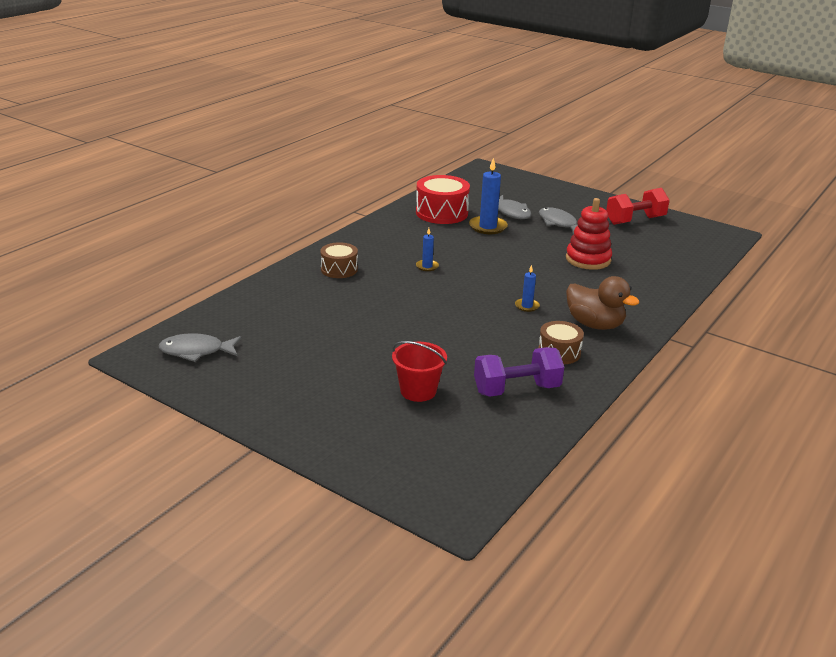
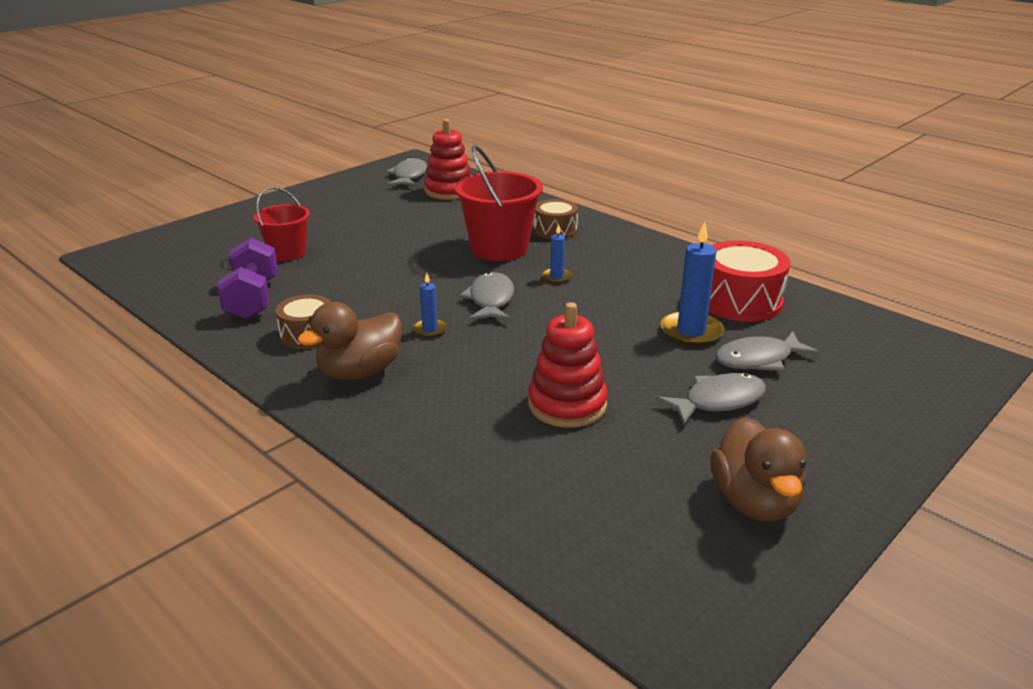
camera: 100 degrees right, 0 degrees up
(244, 323) = (449, 191): none -> red stacking toy
(381, 290) = (499, 248): none -> red bucket
(473, 288) = (491, 300): none -> grey fish
(635, 220) = (754, 502): red dumbbell -> brown duck

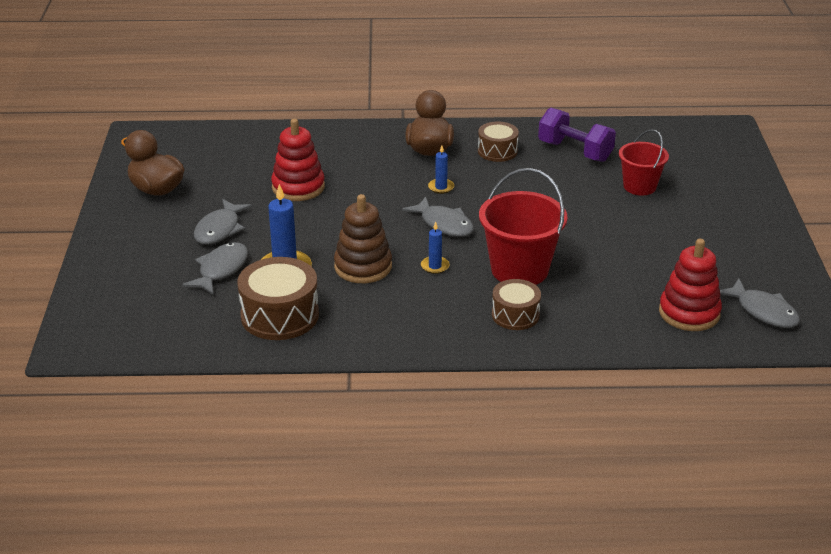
camera: 135 degrees right, 5 degrees up
(616, 302) = (363, 267): none -> brown stacking toy
(739, 301) = (280, 315): red drum -> brown drum

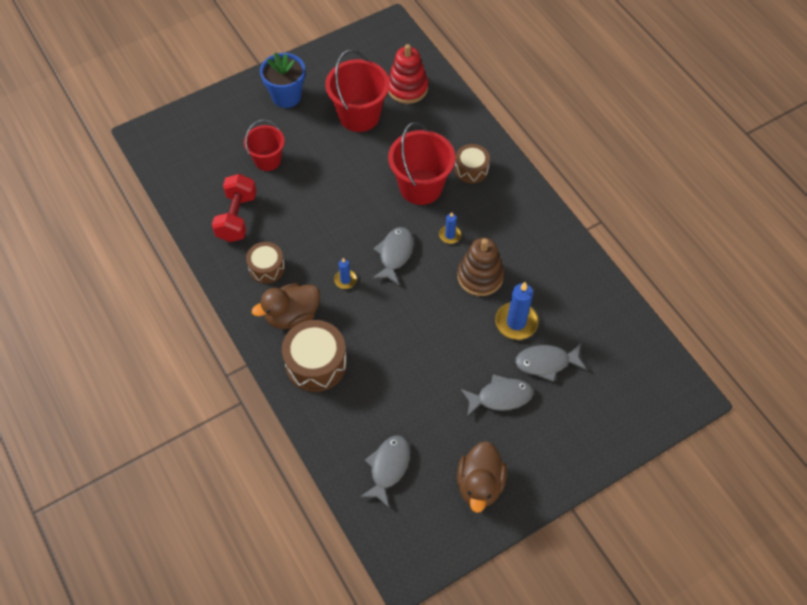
camera: 120 degrees left, 25 degrees up
(280, 315) = (567, 295): brown drum -> brown drum (316, 363)
(298, 187) = (407, 378): red stacking toy -> none
(575, 151) = (237, 217): purple dumbbell -> red dumbbell
(665, 262) = (359, 115): none -> red bucket
(732, 223) = (286, 96): none -> blue flower pot
(763, 311) = (381, 56): grey fish -> grey fish (388, 467)

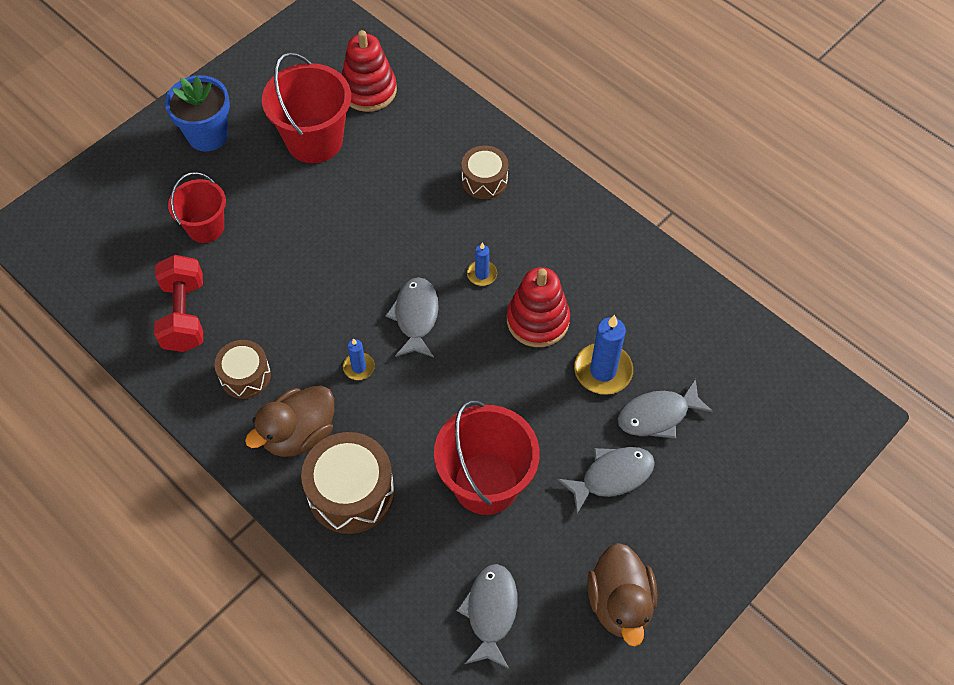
camera: 15 degrees left, 0 degrees up
(420, 187) = (424, 218): red bucket -> red bucket (486, 483)
(480, 276) = (537, 320): brown stacking toy -> red stacking toy

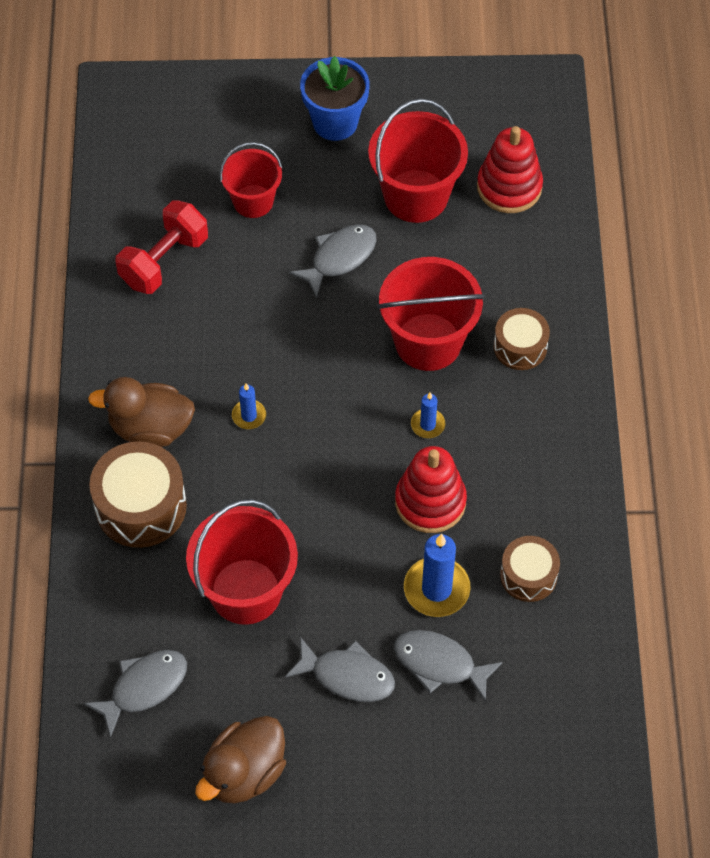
camera: 45 degrees right, 0 degrees up
(245, 376) = (159, 348): brown drum -> brown drum (528, 575)
(416, 317) = (336, 414): grey fish -> grey fish (339, 258)
(424, 223) = (428, 342): none -> red bucket

